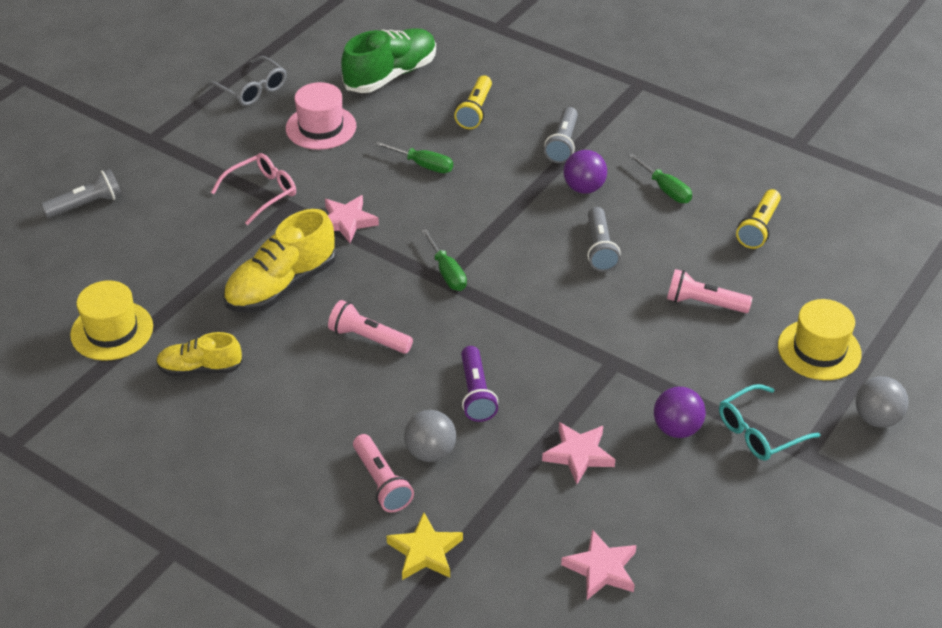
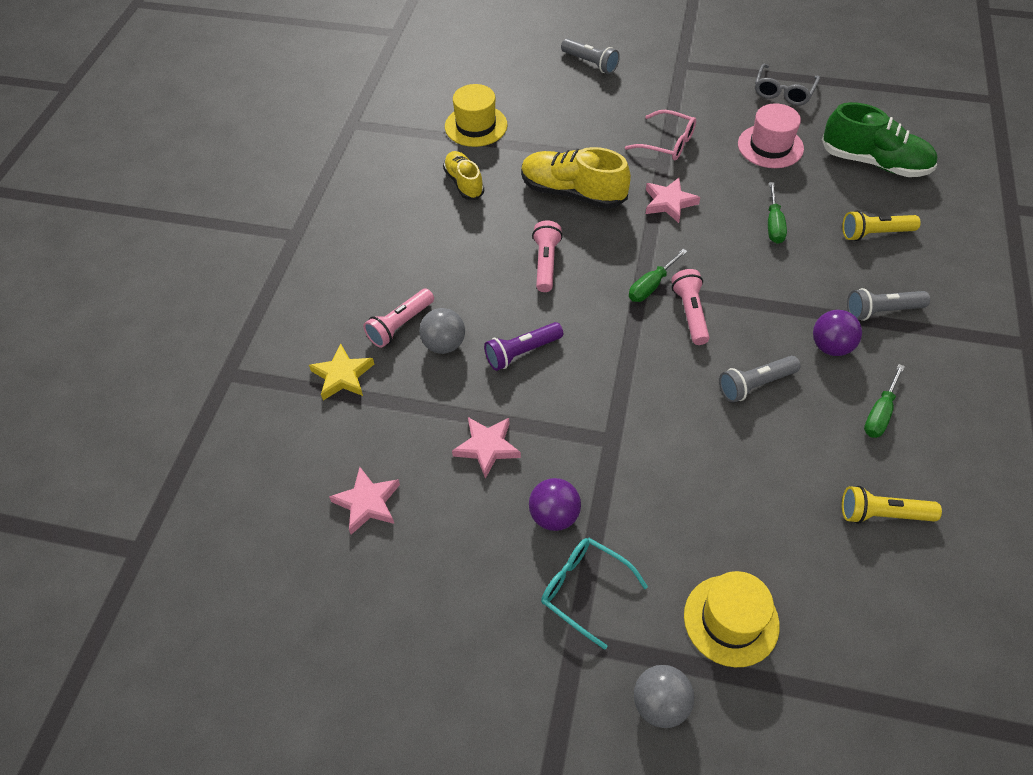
camera: 70 degrees right, 10 degrees up
(704, 303) = (735, 493): pink flashlight -> pink flashlight (690, 313)

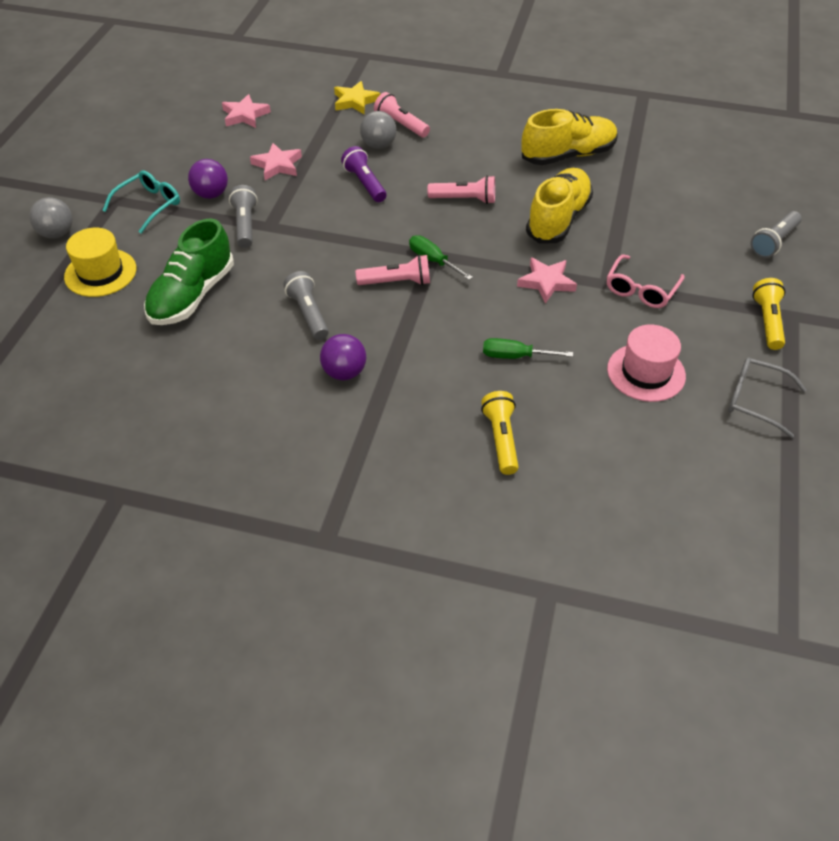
camera: 90 degrees right, 5 degrees down
(464, 183) = (568, 155): yellow shoe -> yellow shoe, size x1.64
(476, 126) = (651, 162): yellow hat -> none
(874, 162) = (626, 464): green shoe -> green shoe (192, 295)
(880, 413) = (260, 393): green screwdriver -> none
(882, 311) = (386, 421): grey flashlight -> grey flashlight (245, 225)
(882, 514) = (158, 373): yellow flashlight -> yellow flashlight (767, 322)

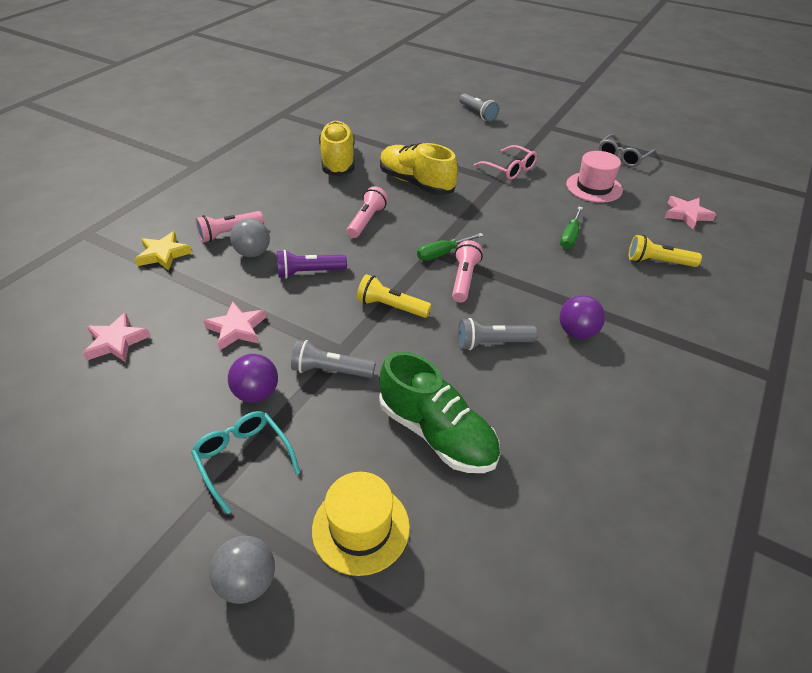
camera: 75 degrees left, 5 degrees down
(546, 282) = (489, 204): pink star -> pink star (686, 214)
(767, 322) = (553, 135): yellow flashlight -> yellow flashlight (391, 307)

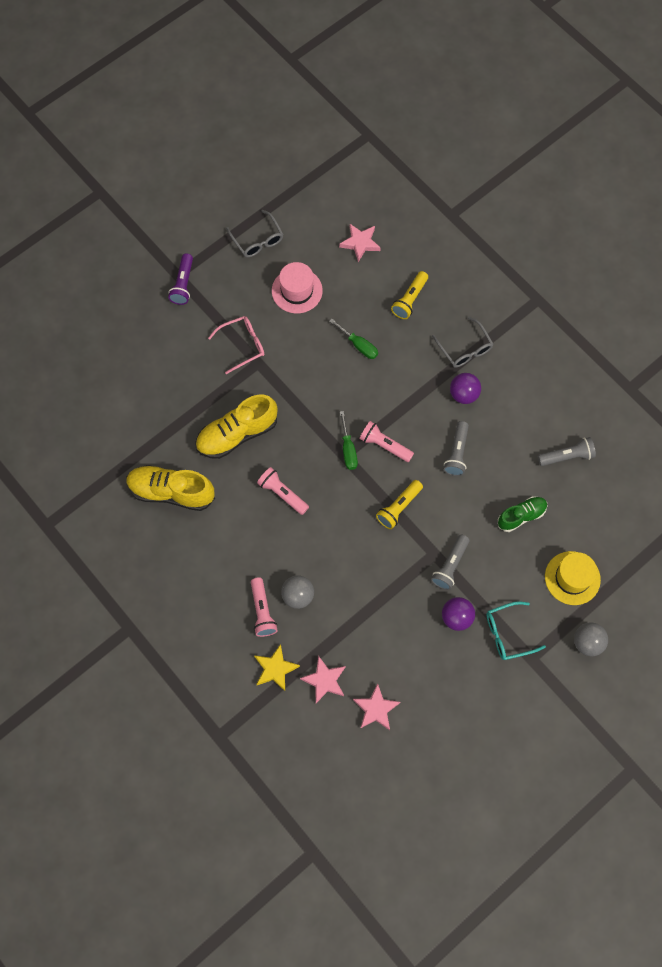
camera: 70 degrees left, 25 degrees up
(237, 329) = (388, 621): pink star -> pink star (324, 680)
(309, 272) = (339, 556): purple flashlight -> purple flashlight (183, 284)
(437, 433) = (521, 516): green shoe -> green shoe, size x0.61
(477, 113) = (124, 328): grey flashlight -> grey flashlight (567, 456)
(639, 320) = (464, 348): none -> grey glasses

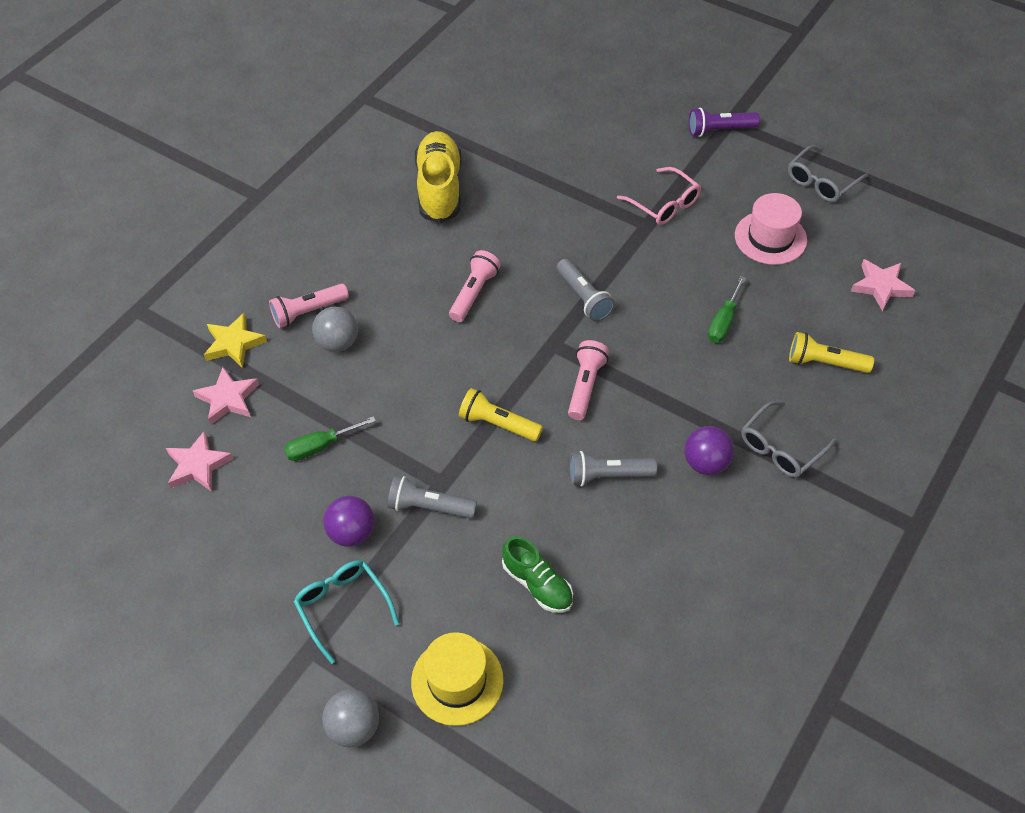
camera: 75 degrees right, 15 degrees down
(237, 434) = (539, 229): yellow shoe -> none
(348, 449) = (563, 346): green screwdriver -> green screwdriver (320, 446)
(567, 456) = (662, 628): grey flashlight -> grey flashlight (583, 297)

